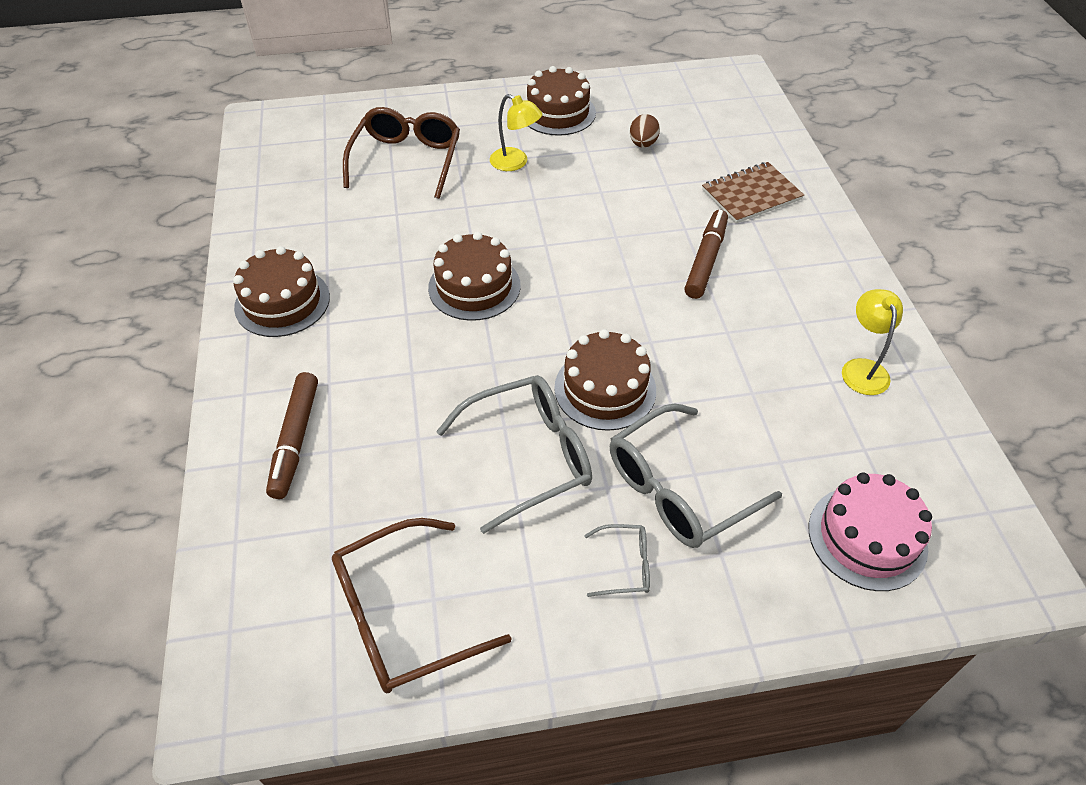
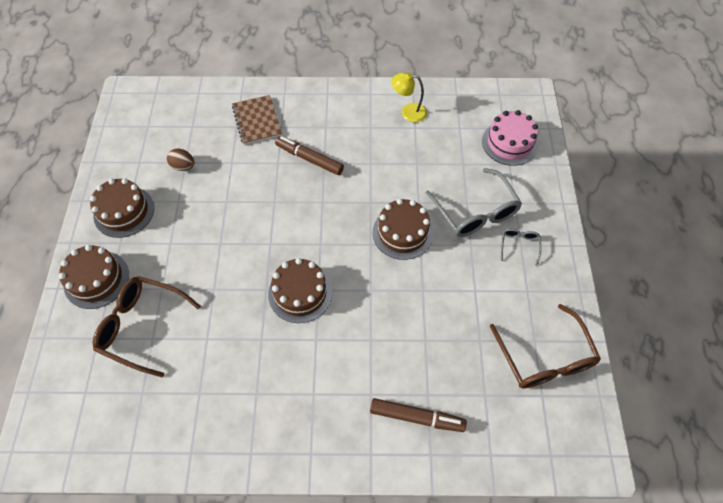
camera: 80 degrees left, 10 degrees up
(282, 302) = (284, 428): brown cake -> brown cake (96, 279)
(515, 163) = (175, 249): yellow lamp -> none
(530, 456) = (446, 279): grey glasses -> none

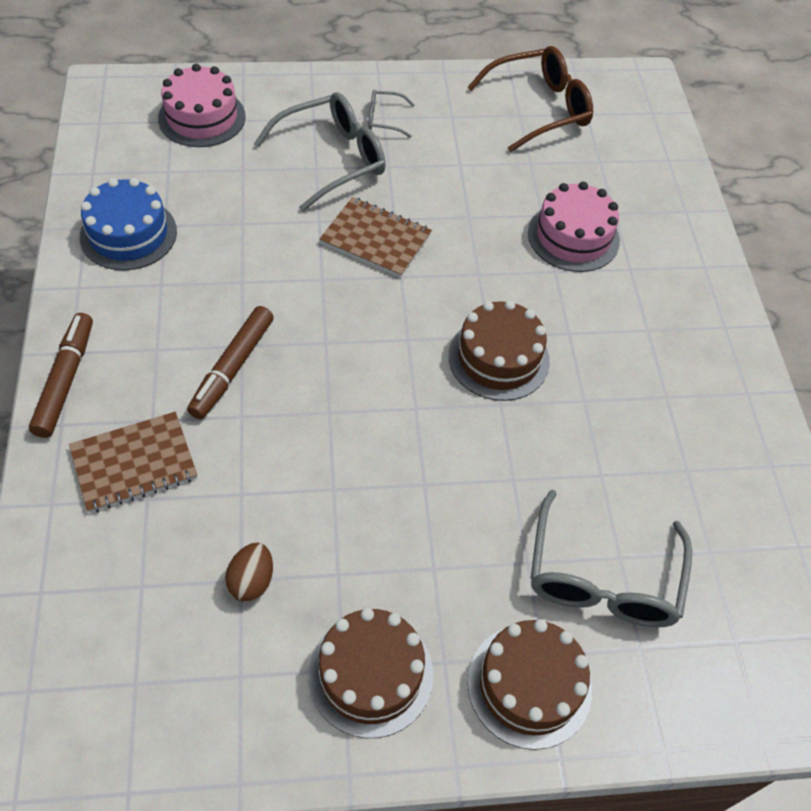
camera: 100 degrees left, 5 degrees down
(142, 326) = (602, 579): brown glasses -> grey glasses
(402, 232) = (376, 239): brown cake -> brown notebook
(403, 358) = (573, 236): none -> pink cake
(408, 112) = (128, 234): yellow lamp -> blue cake
(416, 417) = (646, 223): brown marker -> brown marker (65, 380)

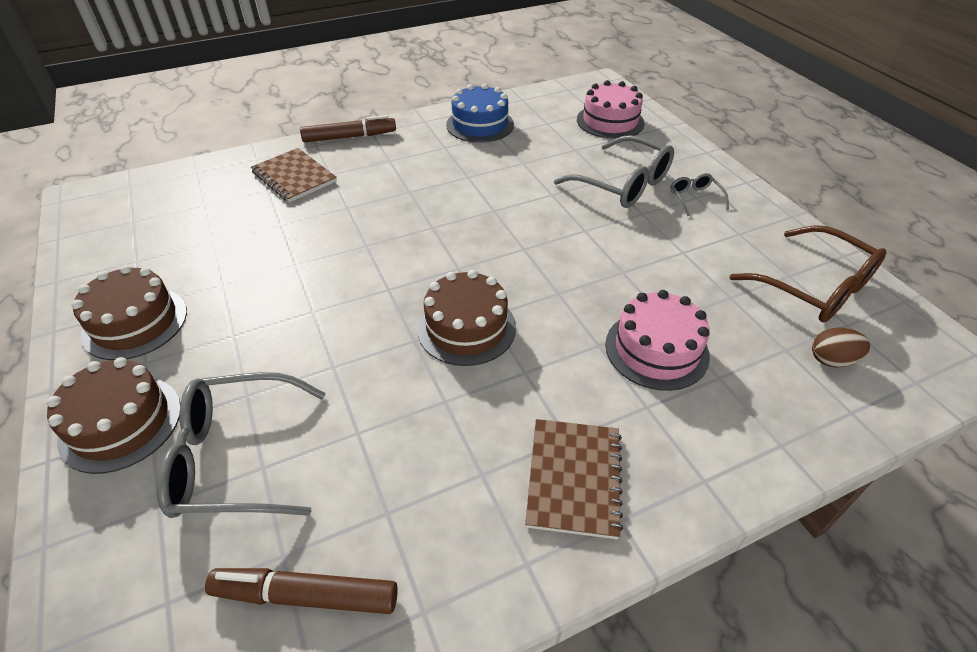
camera: 75 degrees right, 10 degrees down
(232, 368) = (387, 193): brown marker -> brown marker (306, 595)
(251, 581) = (210, 247): brown egg -> brown egg (831, 360)
(376, 239) = (555, 226): brown notebook -> brown notebook (574, 478)

